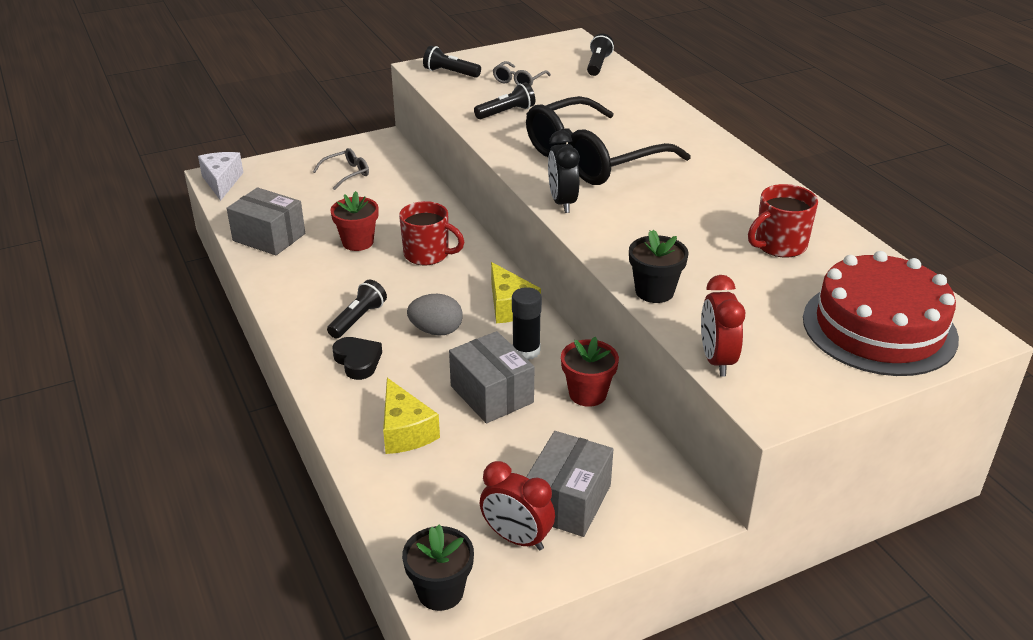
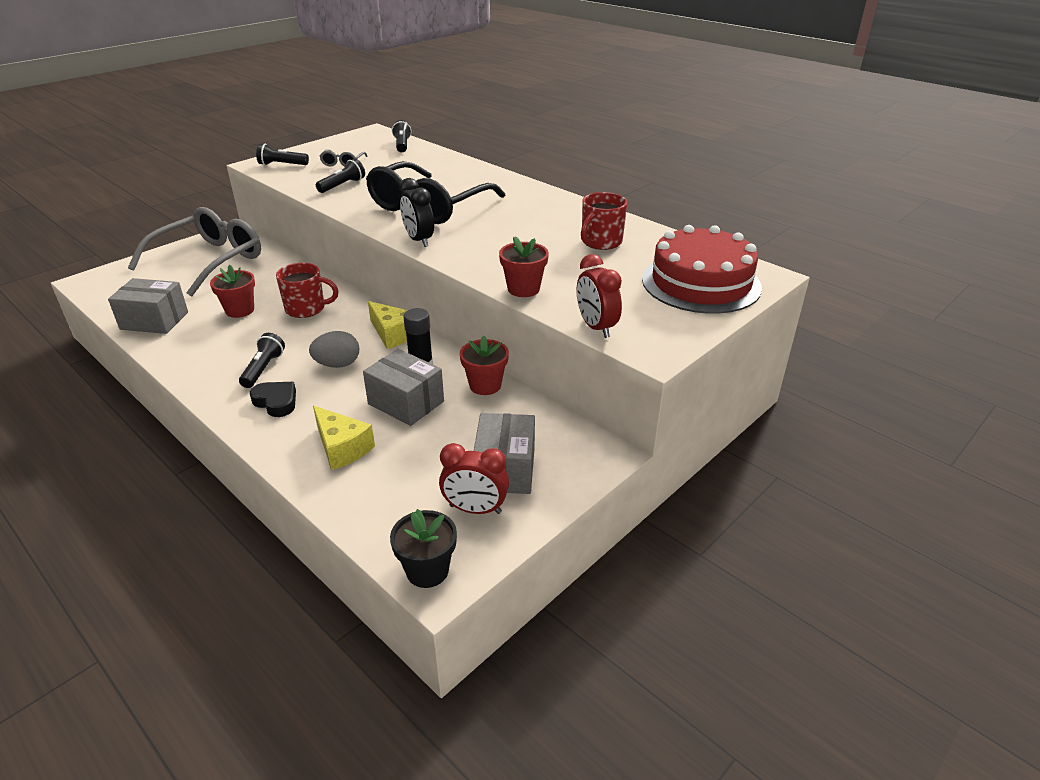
camera: 20 degrees left, 0 degrees up
(222, 182) = (92, 285): white cheese -> none
(347, 174) = (209, 261): grey glasses -> grey glasses, size x2.47
(654, 291) = (523, 289): black flower pot -> red flower pot

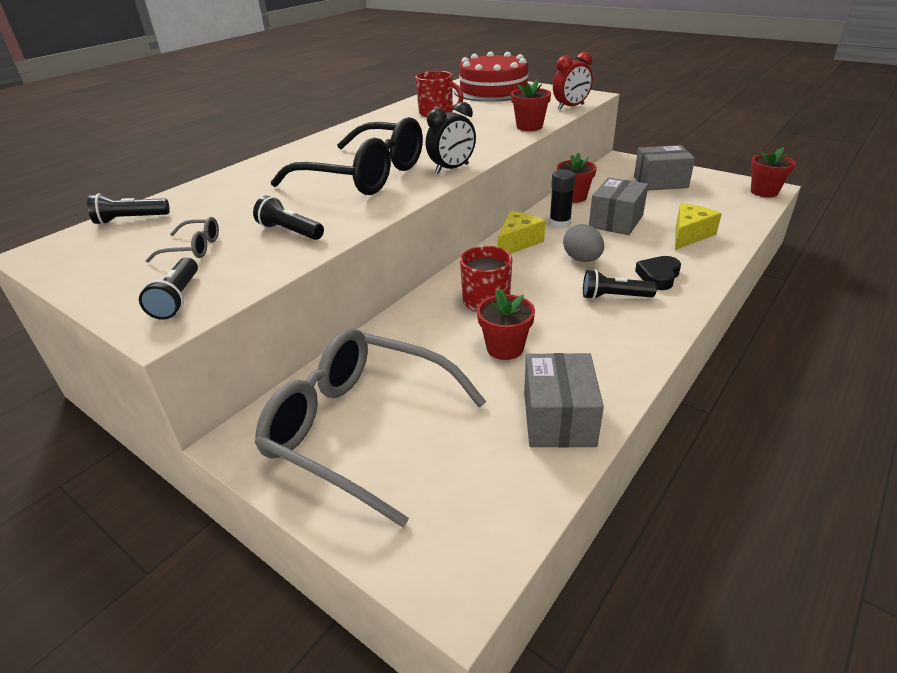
camera: 95 degrees left, 0 degrees up
(427, 570) = (764, 192): black flower pot -> red flower pot
(475, 509) = (703, 186): red clock -> none

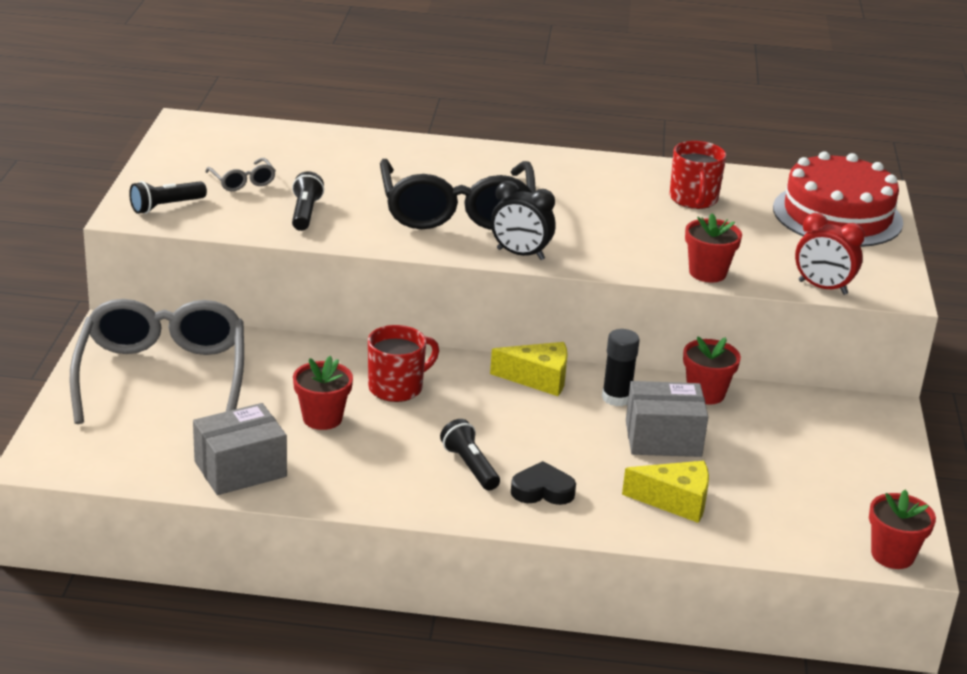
camera: 55 degrees right, 5 degrees down
(130, 220) = (267, 134): black flashlight -> none
(582, 259) = (537, 431): grey egg -> none
(660, 182) = (832, 457): grey box -> none

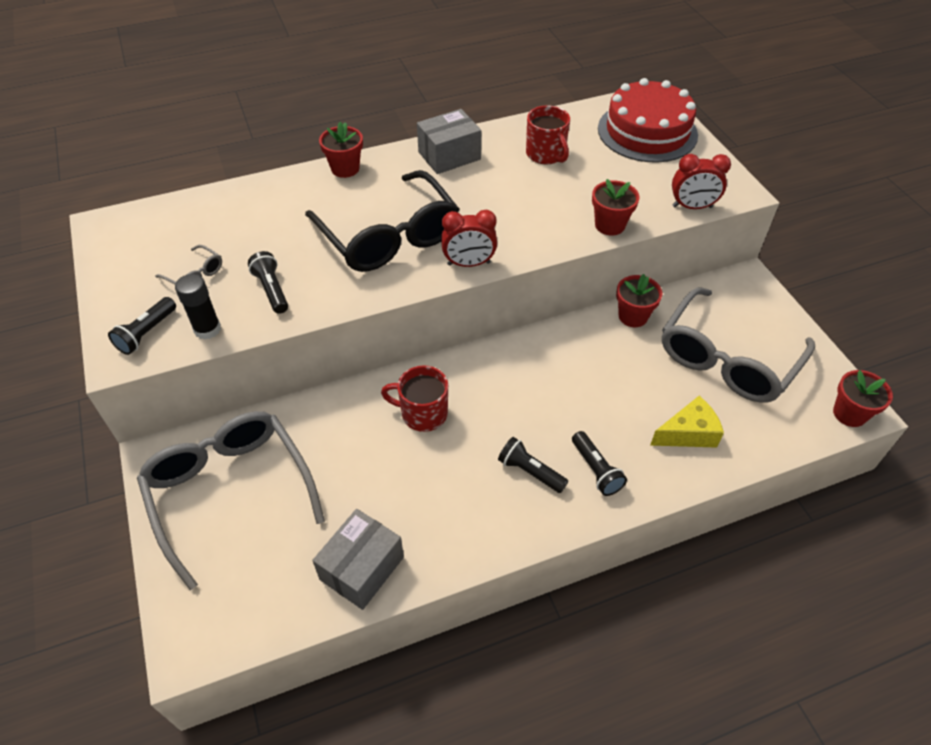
camera: 25 degrees left, 20 degrees up
(322, 418) = (389, 476): red flower pot -> red flower pot (345, 168)
(397, 387) = (422, 413): red mug -> red mug turned 105 degrees counterclockwise
(520, 254) = (469, 263): black clock -> red clock
(538, 379) = (515, 355): yellow cheese -> none
(542, 490) = (596, 470): black heart -> black flashlight
(616, 398) = (580, 349): black glue stick -> black glue stick (207, 329)
(663, 438) = (637, 374): grey box -> grey box (449, 156)
(785, 463) = (727, 359): none -> grey glasses

